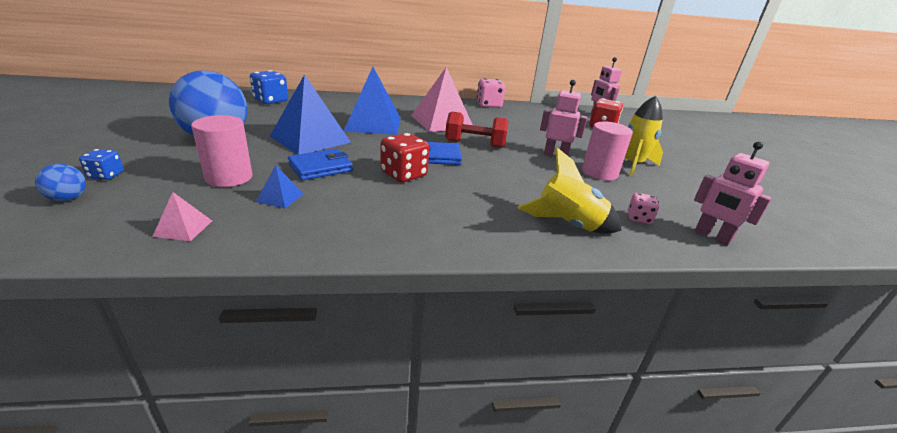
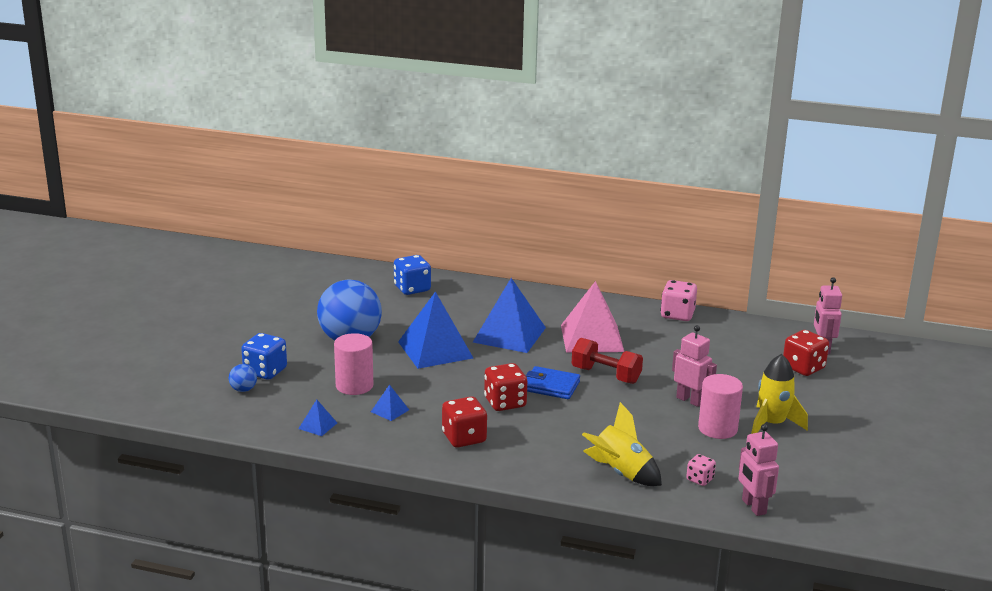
camera: 25 degrees right, 5 degrees down
(106, 175) = (265, 371): blue dice -> blue dice, size x1.75
(183, 228) = (318, 425): pink pyramid -> blue pyramid
(320, 168) = (432, 385): blue wallet -> none
(382, 214) = (464, 438): none -> red dice

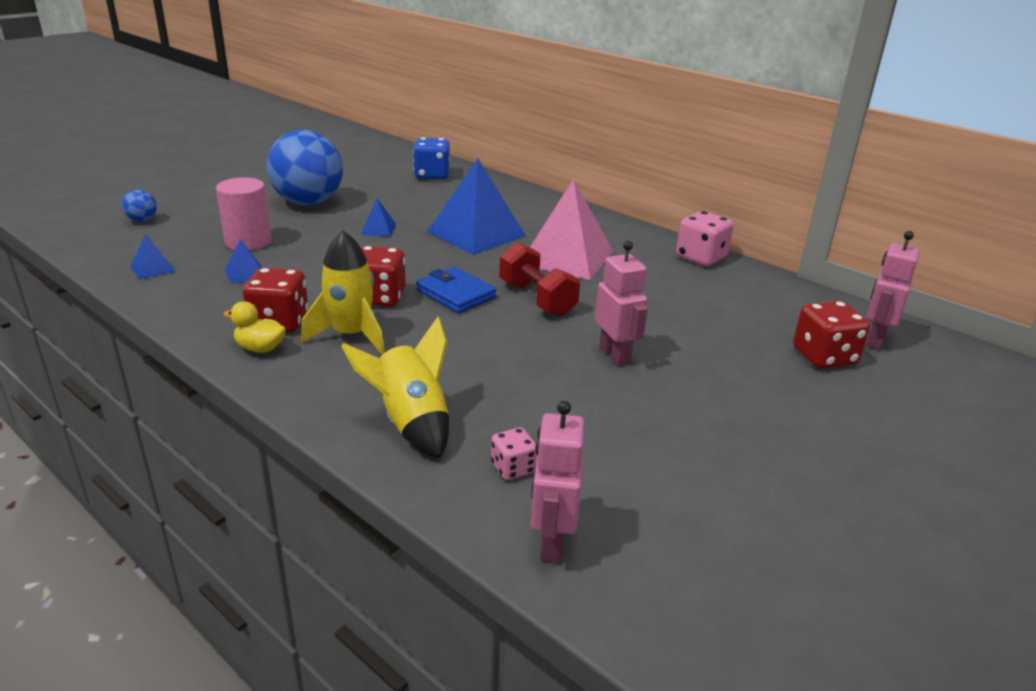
camera: 25 degrees right, 5 degrees up
(265, 371) = (188, 210): blue dice -> none
(435, 349) = (378, 229): blue pyramid -> blue pyramid, size x0.43
(476, 458) = (260, 348): none -> yellow duck
(717, 428) = (616, 403): pink cylinder -> none
(772, 424) = (706, 420): yellow rocket -> yellow rocket (351, 335)

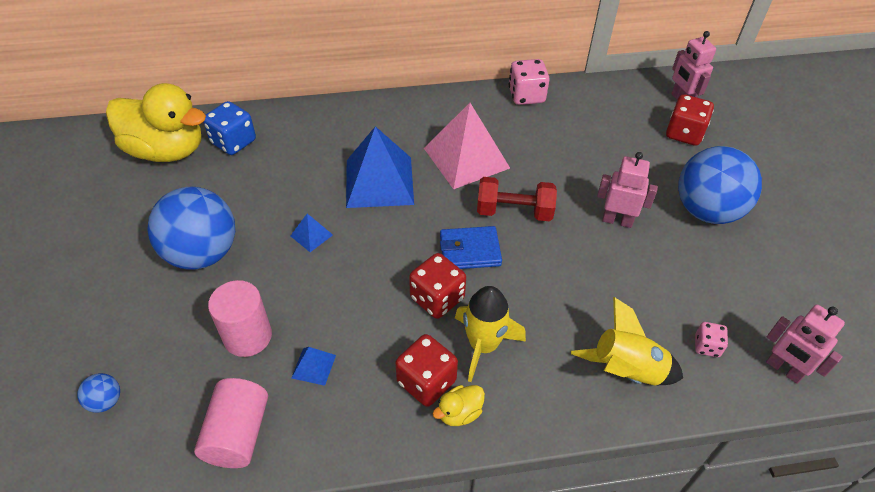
camera: 50 degrees left, 20 degrees up
(153, 269) = (238, 434): blue pyramid -> pink cylinder
(389, 161) = (167, 150): none -> yellow duck
(727, 408) = (707, 211): none -> blue ball

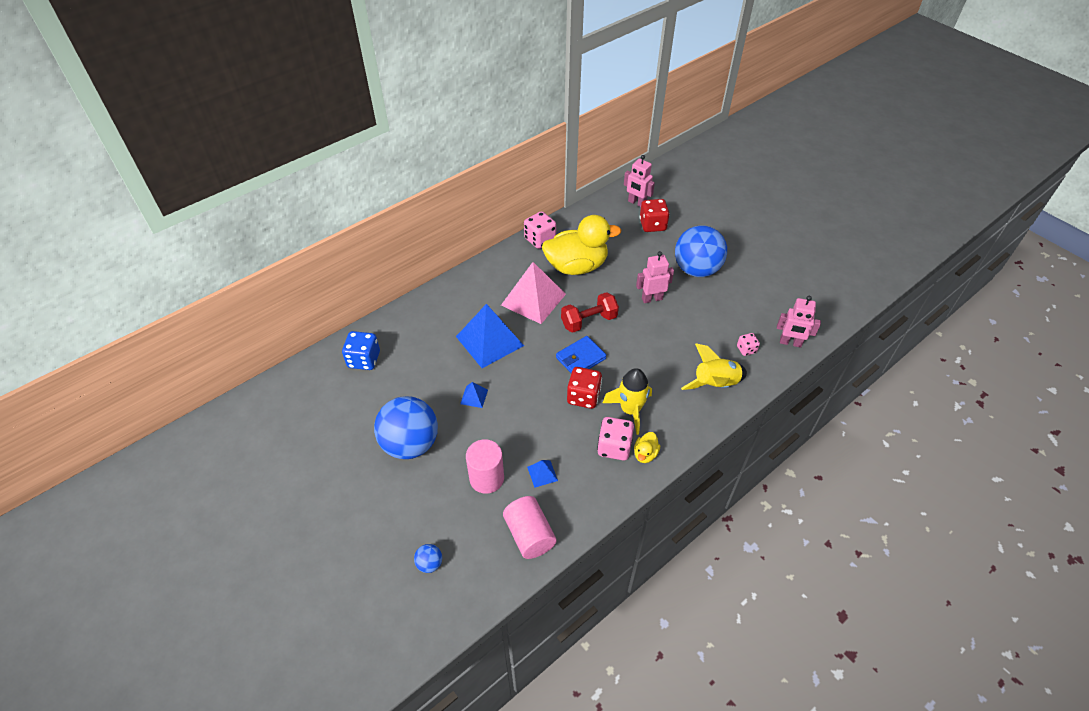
camera: 30 degrees left, 0 degrees up
(167, 150) = (319, 388): yellow duck -> yellow duck (576, 266)
(426, 381) = (614, 447): red dice -> pink dice

